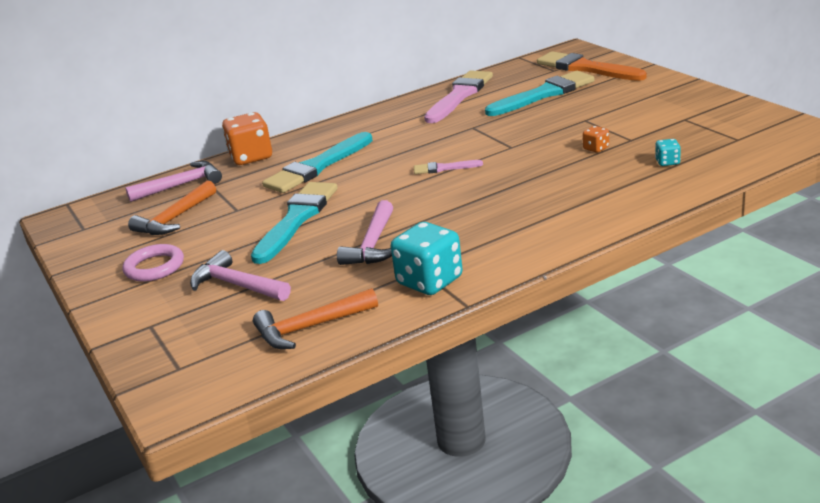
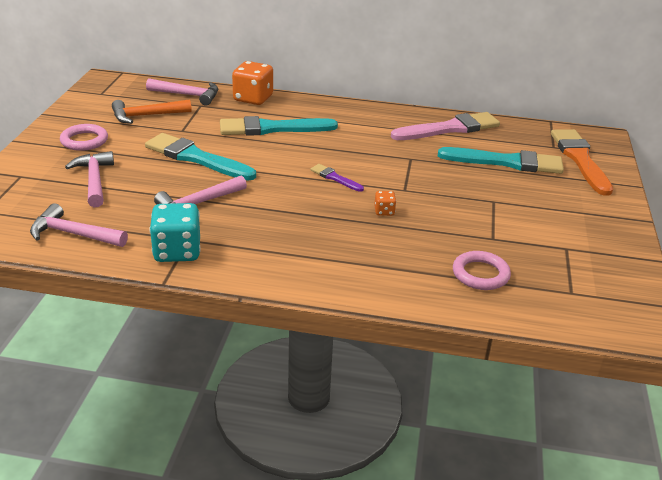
camera: 35 degrees right, 5 degrees up
(297, 219) = (196, 158): turquoise brush -> turquoise brush turned 120 degrees counterclockwise
(310, 327) = (74, 234): orange hammer -> pink hammer
(444, 168) = (335, 178): pink brush -> purple brush
(596, 148) = (455, 229): orange dice -> orange dice (384, 211)
(667, 162) = (480, 274): turquoise dice -> pink ring

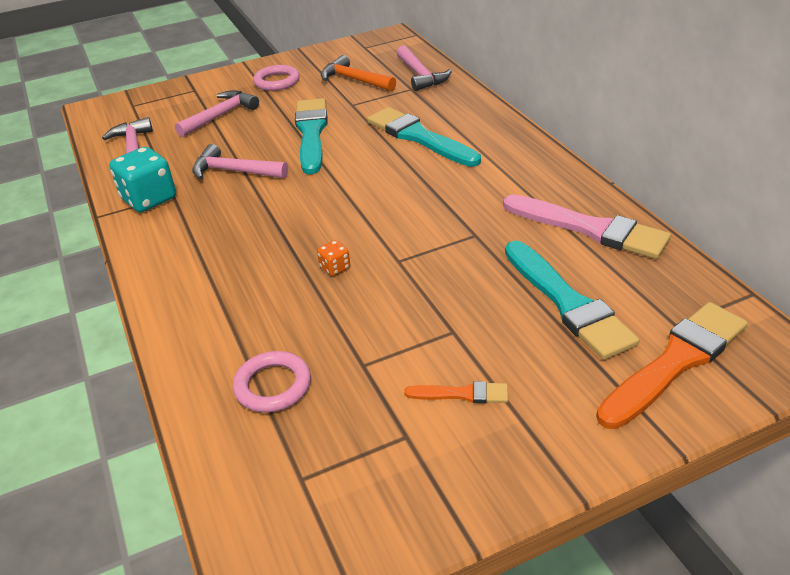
camera: 60 degrees right, 5 degrees up
(253, 98) = (465, 101): orange dice -> none
(335, 178) = (367, 211): purple brush -> none
(549, 219) = (462, 394): none -> orange brush

